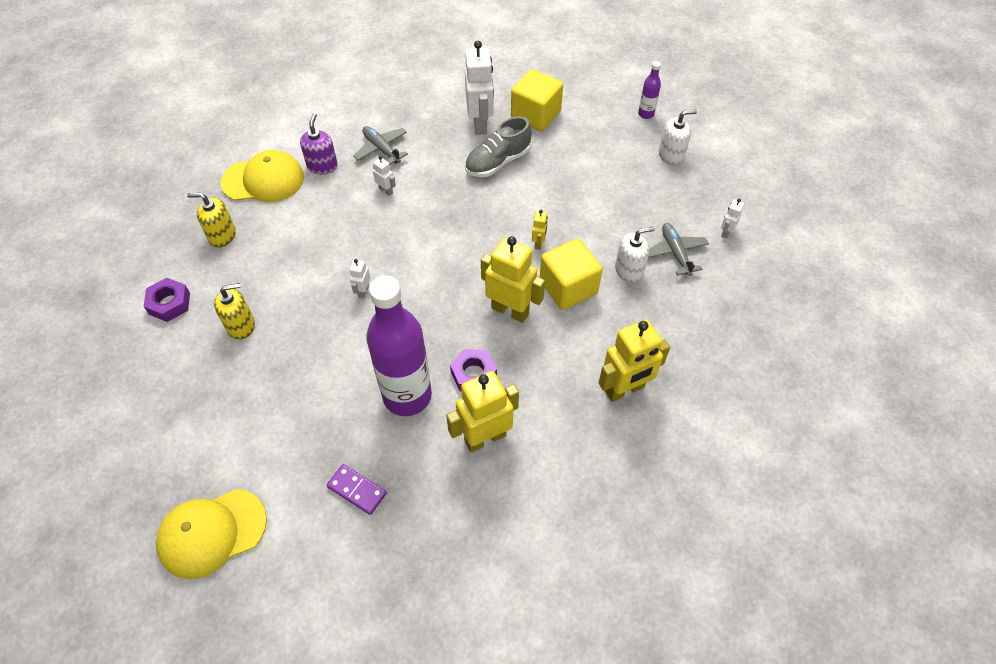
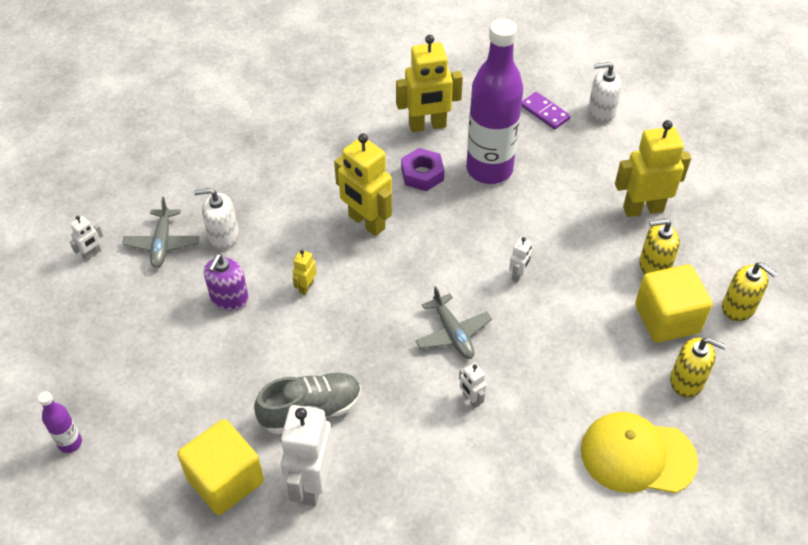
camera: 165 degrees left, 5 degrees down
(169, 303) = (738, 307): purple nut -> yellow soap dispenser
(212, 533) = (665, 108): yellow cap -> none
(322, 166) = (553, 461): purple soap dispenser -> purple soap dispenser (229, 298)
(381, 149) = (465, 471): grey plane -> grey plane (452, 333)
(568, 287) = (296, 232): yellow cube -> yellow cube (667, 318)
(624, 390) = (289, 135): yellow robot -> yellow robot (642, 209)
(671, 155) = (82, 367): white soap dispenser -> white soap dispenser (601, 112)

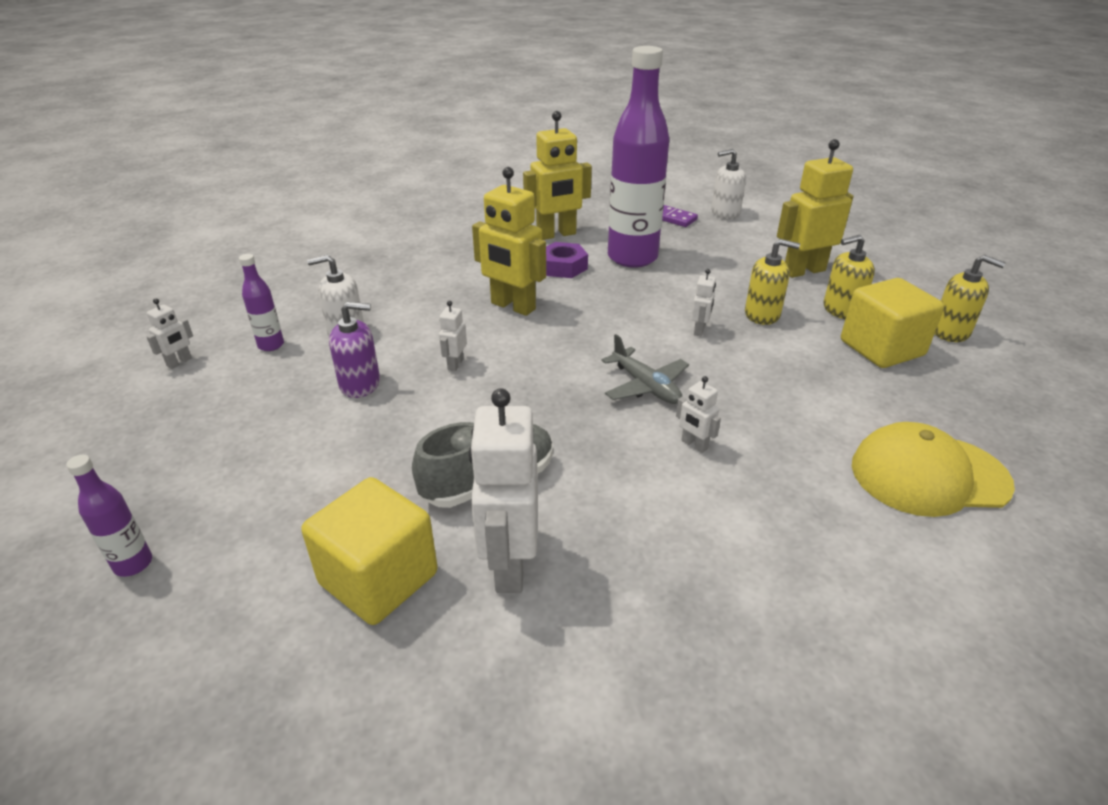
camera: 10 degrees left, 15 degrees down
(162, 243) = (271, 345): grey plane -> purple bottle
(229, 298) = (360, 384): purple soap dispenser -> purple soap dispenser turned 105 degrees counterclockwise
(306, 287) = (455, 364): yellow robot -> white robot
(687, 381) = (939, 398): yellow soap dispenser -> yellow soap dispenser (762, 314)

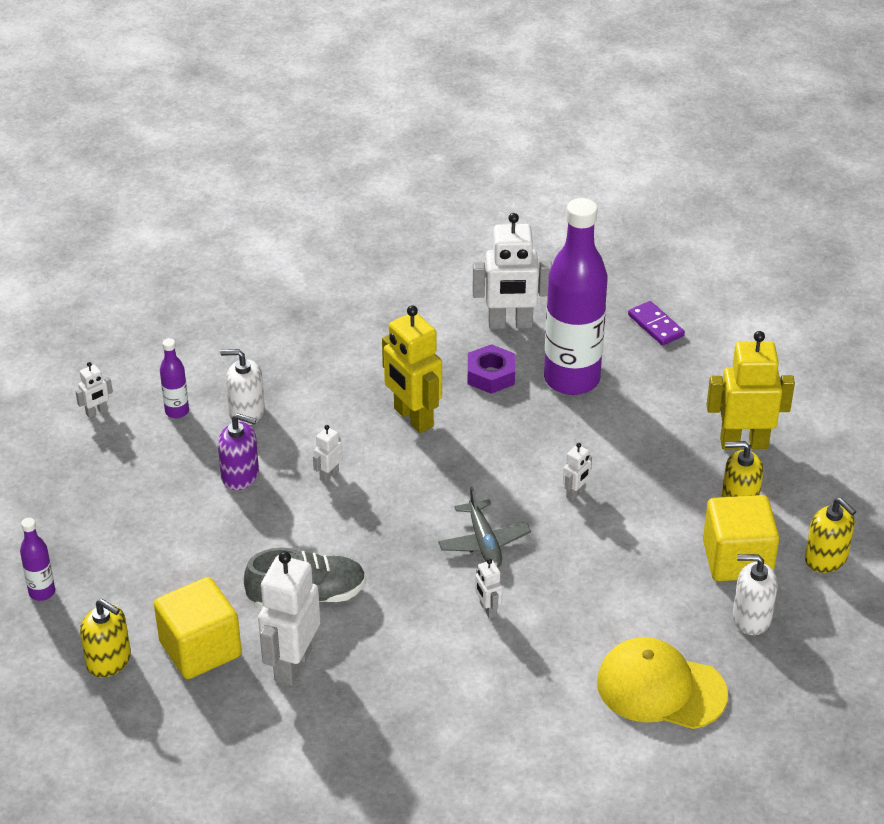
camera: 20 degrees right, 5 degrees up
(556, 235) = (510, 324): yellow robot -> white robot
(725, 213) = (725, 333): white soap dispenser -> white soap dispenser (751, 618)
(762, 314) = (652, 490): yellow soap dispenser -> yellow soap dispenser (109, 661)

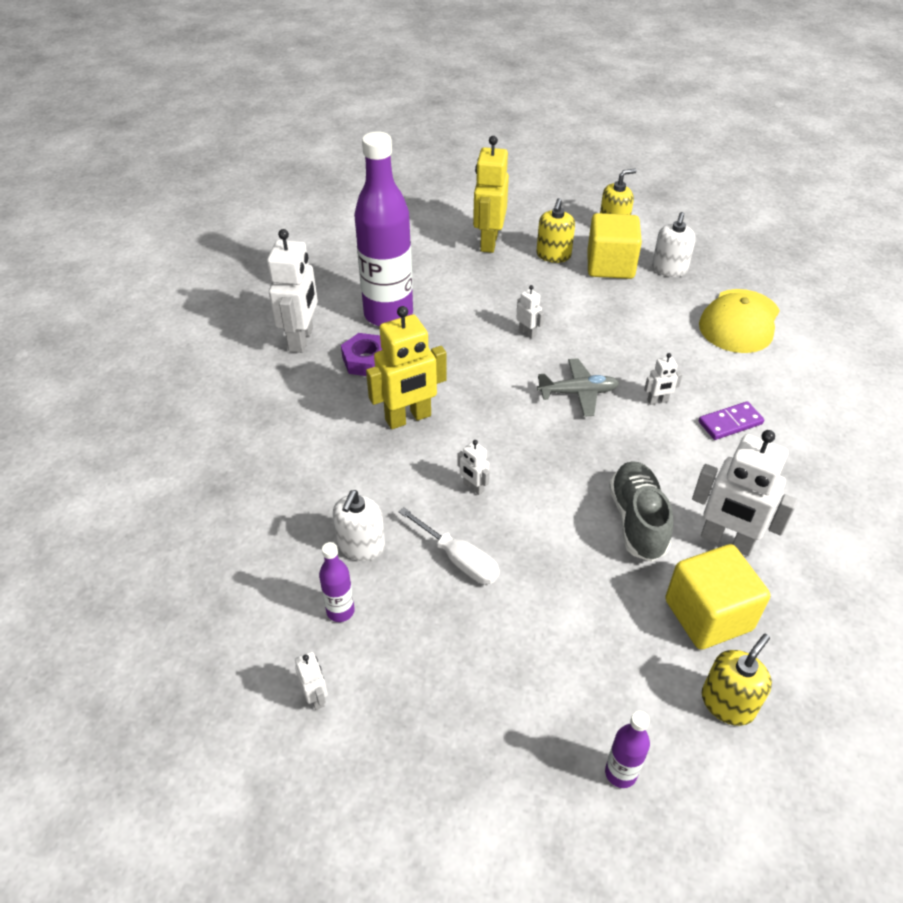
camera: 80 degrees left, 5 degrees up
(240, 476) = (459, 560): purple soap dispenser -> white screwdriver
(655, 325) = (338, 261): purple domino -> purple domino (730, 423)

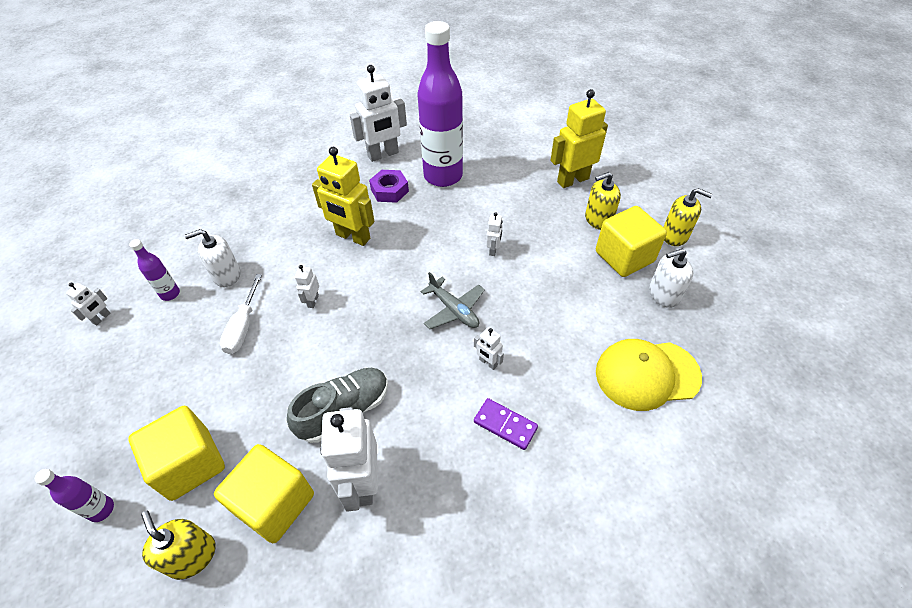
camera: 55 degrees right, 5 degrees up
(614, 670) = (190, 464): none -> yellow cube
(727, 703) = (192, 556): yellow soap dispenser -> yellow soap dispenser turned 135 degrees counterclockwise

